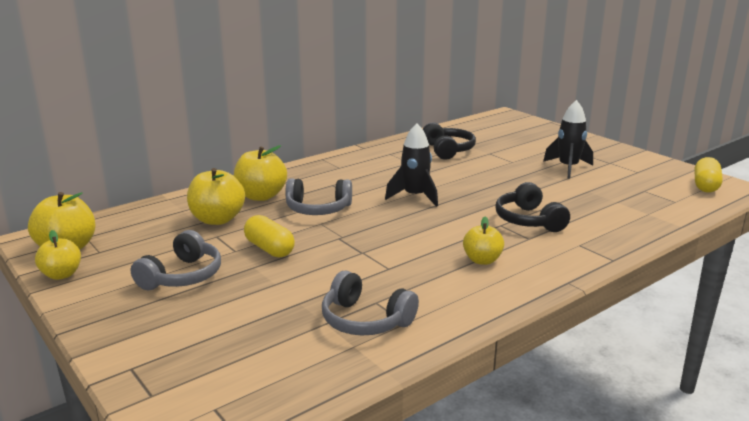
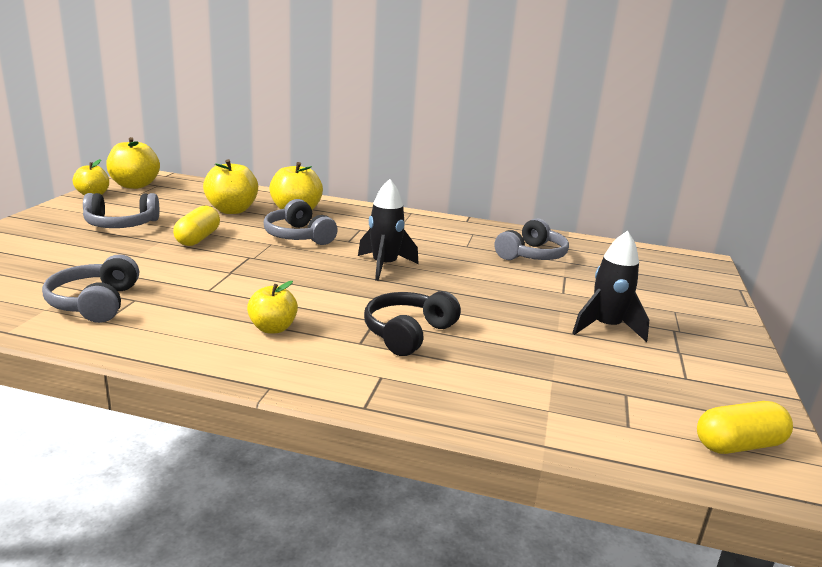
camera: 50 degrees right, 0 degrees up
(448, 150) = (531, 255): black headphones -> grey headphones

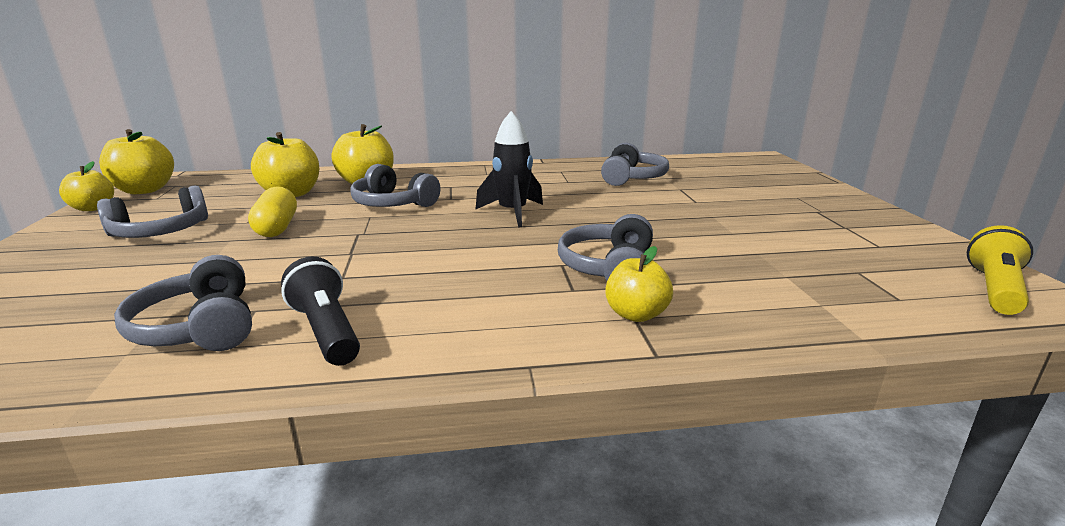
camera: 20 degrees left, 0 degrees up
(165, 326) = (326, 331): none -> black flashlight
(273, 328) = (462, 299): yellow apple -> yellow apple (636, 314)
(408, 333) = (609, 268): black headphones -> grey headphones
(606, 327) = (767, 221): black rocket -> none
(738, 445) = (994, 289): yellow capsule -> yellow flashlight

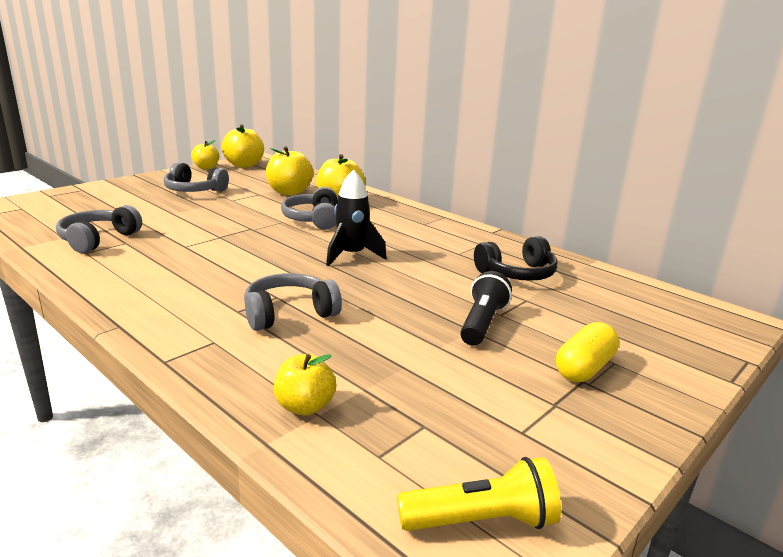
camera: 50 degrees right, 0 degrees up
(277, 227) = (232, 208): yellow capsule -> yellow capsule (584, 368)
(326, 331) = (117, 265): black flashlight -> black flashlight (482, 323)
(632, 178) = (517, 274): grey headphones -> black headphones
(636, 314) = (219, 341): yellow apple -> yellow apple (304, 406)

